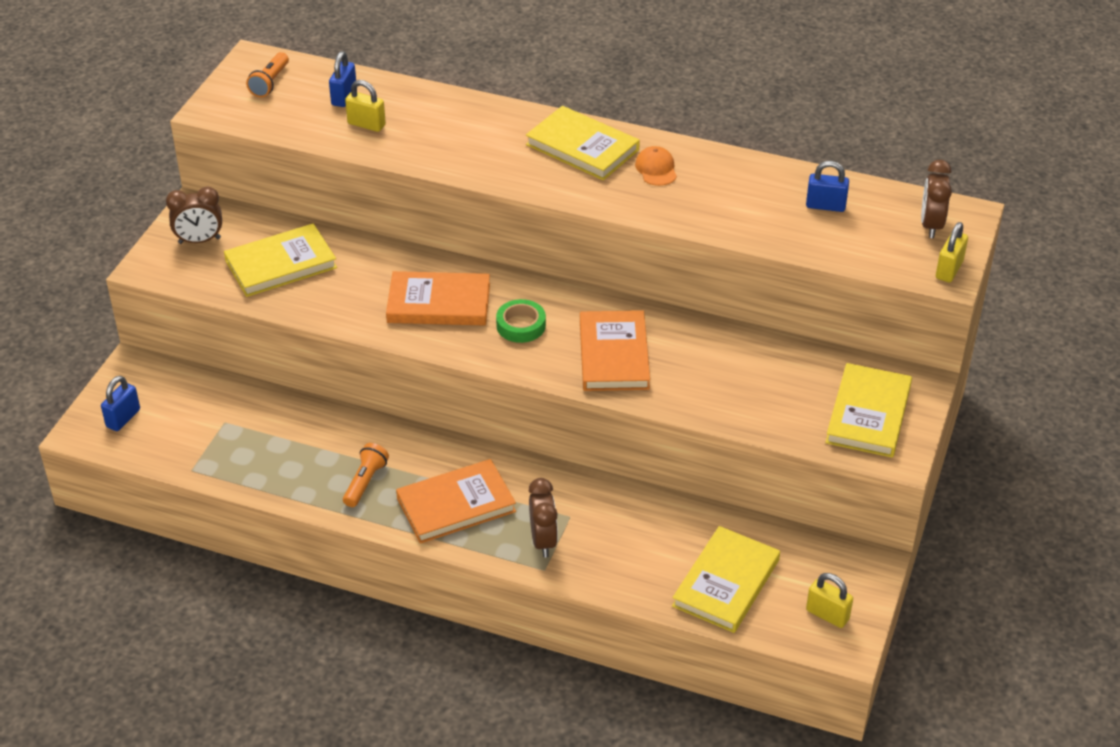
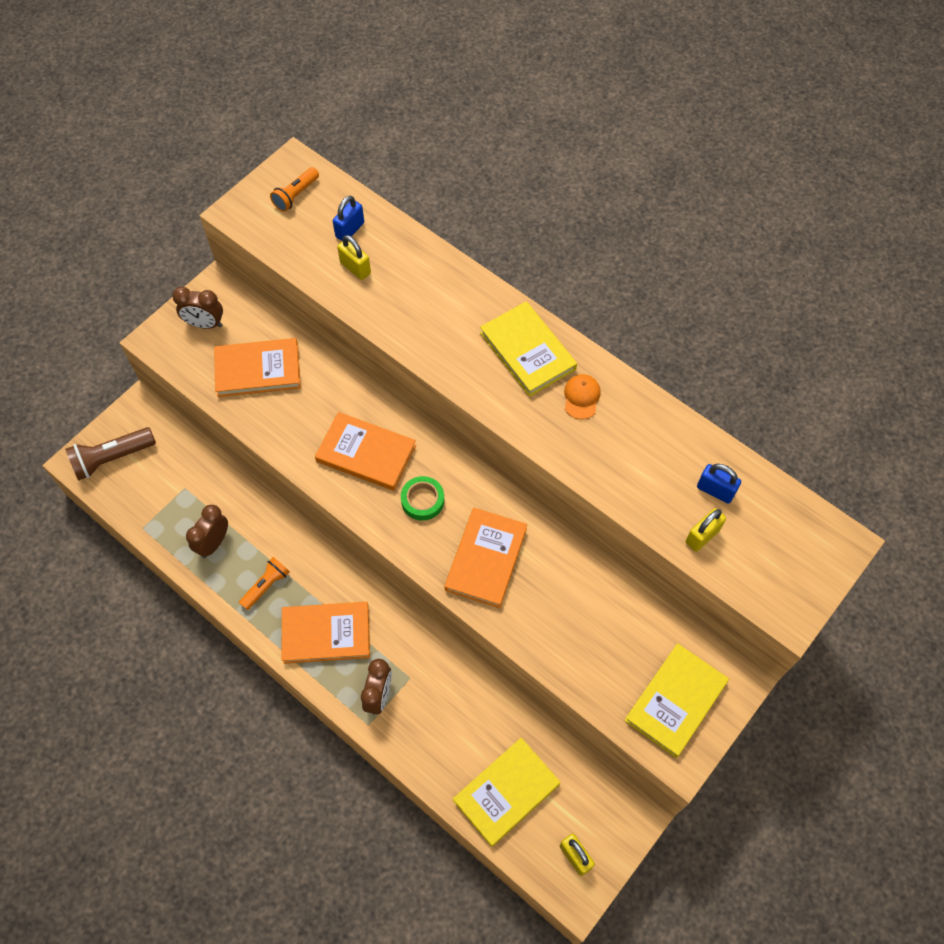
camera: 20 degrees right, 20 degrees up
(123, 418) = (112, 458): blue padlock -> brown flashlight
(281, 264) = (258, 370): yellow book -> orange book
(931, 225) = (803, 546): brown clock -> brown clock (214, 543)
(949, 270) = (796, 607): yellow padlock -> yellow padlock (702, 536)

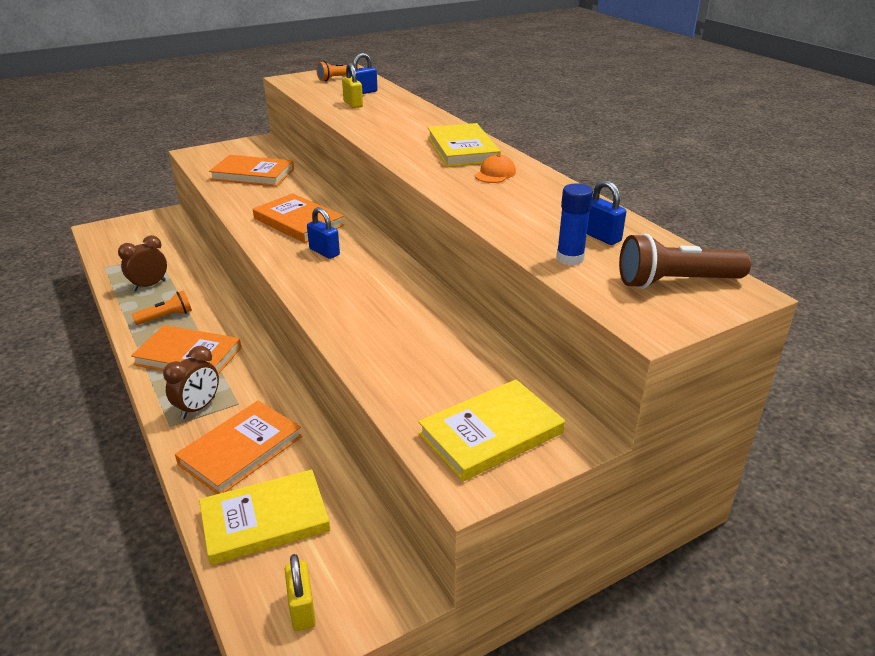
camera: 20 degrees right, 30 degrees down
(112, 458) = (121, 232): brown flashlight -> brown flashlight (676, 282)
(205, 324) = (235, 152): brown clock -> none
(422, 500) = (324, 252): green tape -> blue padlock
(486, 559) = (354, 293): orange book -> orange book (241, 450)
(702, 536) = (570, 258): yellow padlock -> blue glue stick

